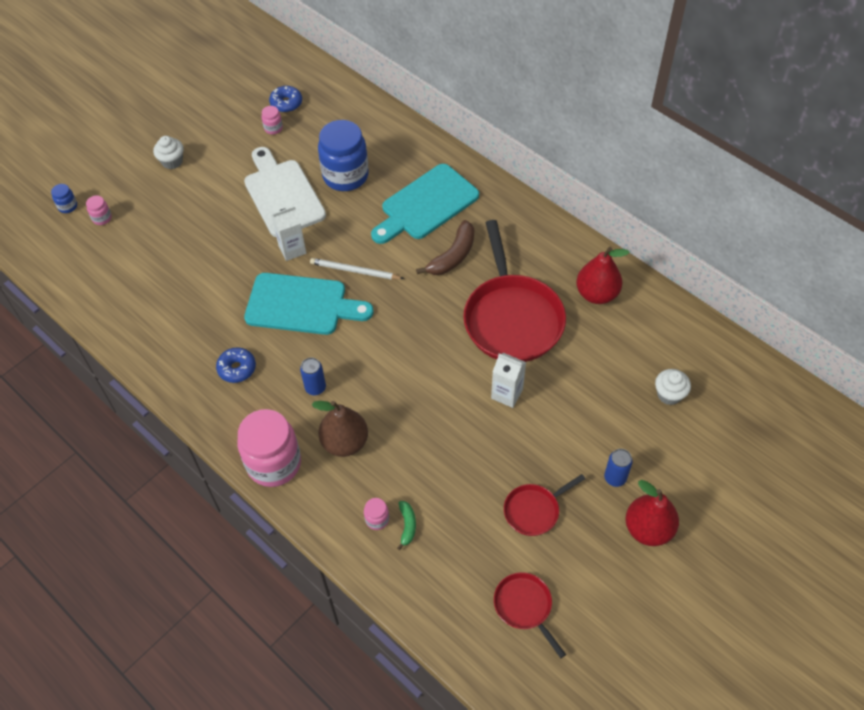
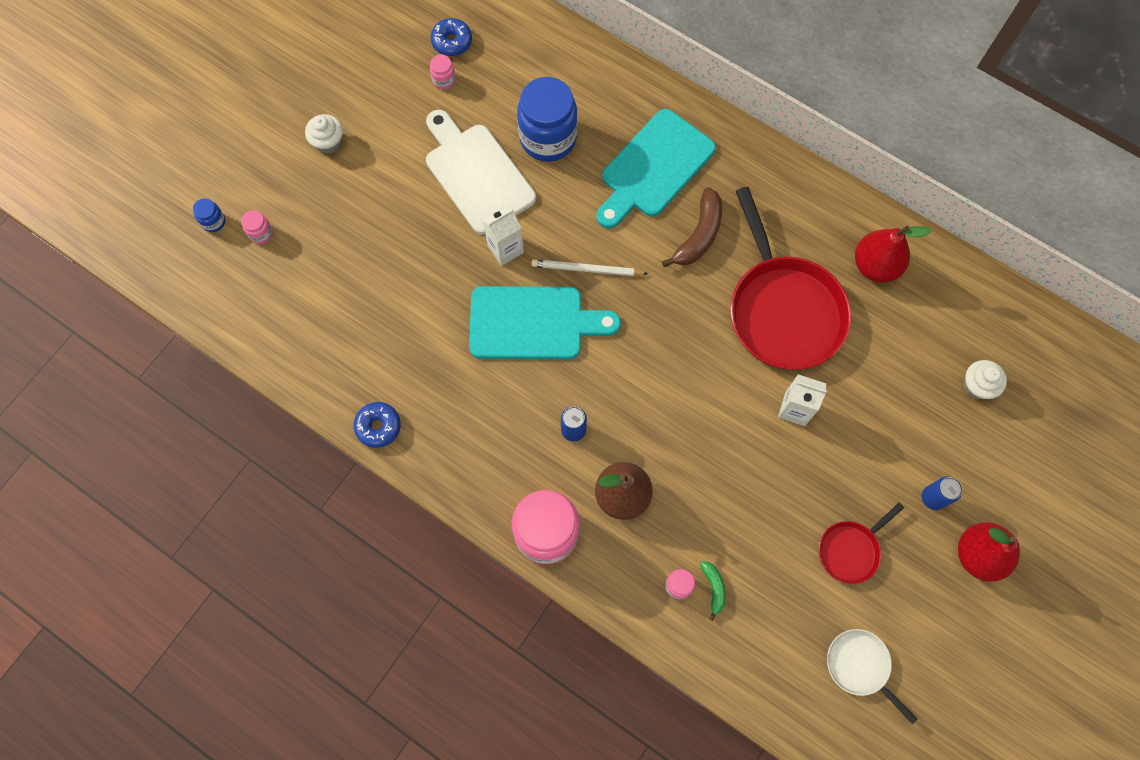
camera: 10 degrees left, 15 degrees up
(237, 368) = (475, 417): blue donut -> blue donut (378, 426)
(525, 607) = (860, 666): red pan -> white pan

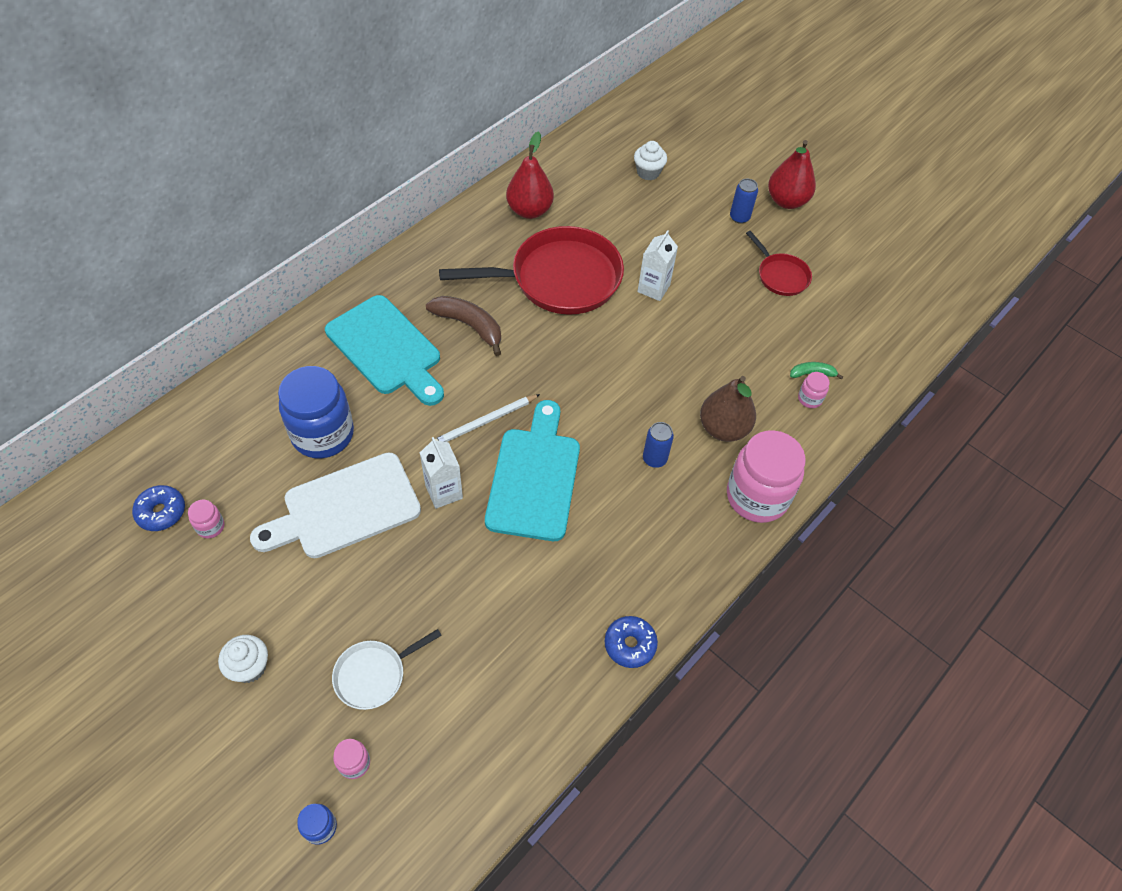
camera: 85 degrees left, 15 degrees down
(586, 269) = (484, 422): white pencil -> white pencil turned 45 degrees clockwise
(860, 666) = (876, 288): white pan -> white pan (374, 675)

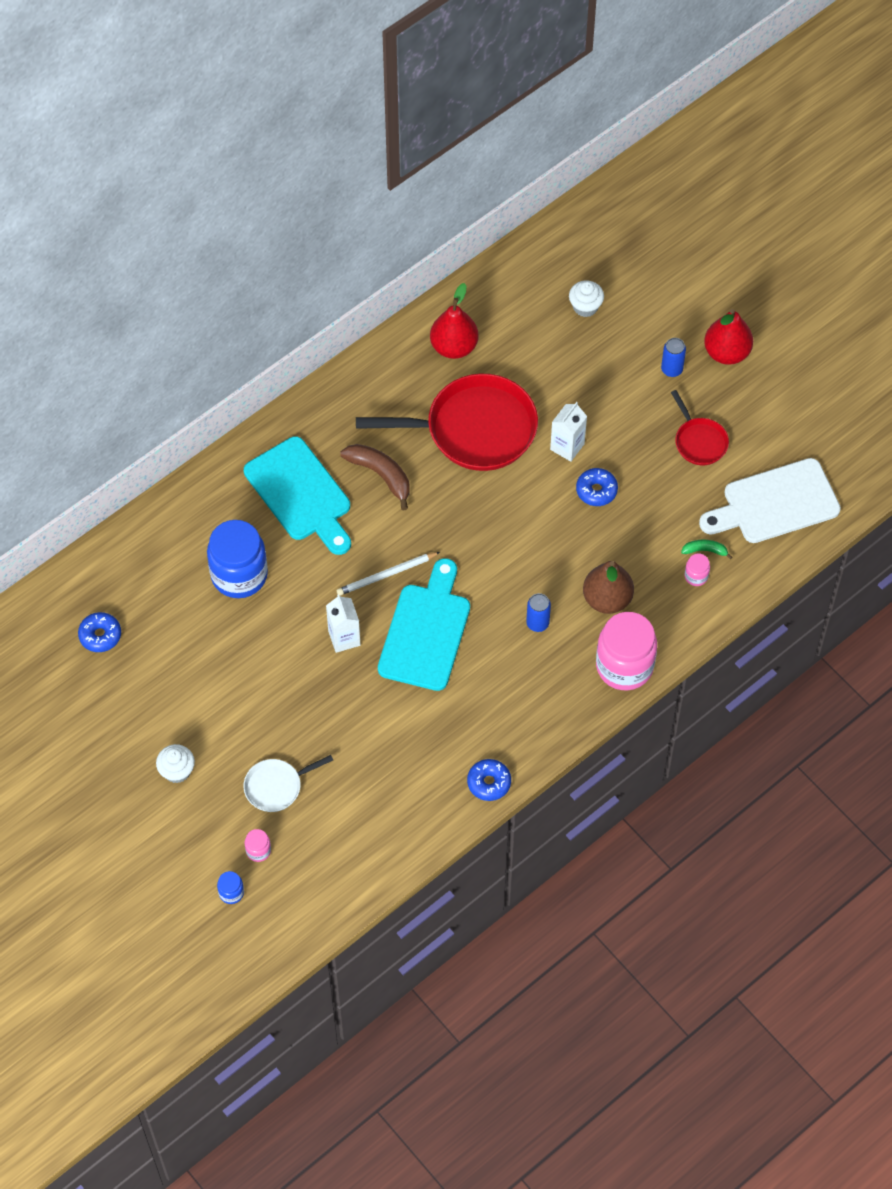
camera: 10 degrees right, 5 degrees up
(210, 527) = (142, 652): pink jar -> none
(344, 508) = (257, 645): white cutting board -> white cutting board (775, 503)
(690, 325) = (596, 490): none -> blue donut

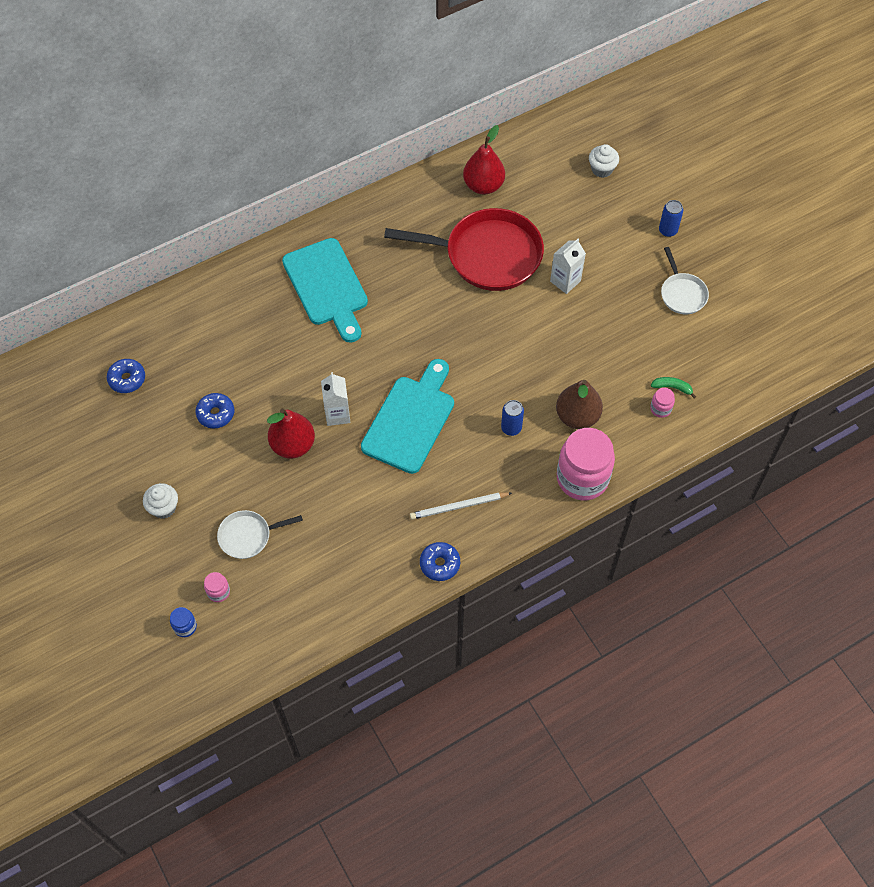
camera: 10 degrees right, 0 degrees up
(239, 575) = (259, 346): blue jar -> none
(380, 475) = (399, 281): brown banana -> none
(386, 575) = (386, 366): white pencil -> white pencil (458, 506)
(596, 490) = (584, 322): blue donut -> blue donut (216, 414)
(699, 441) = (682, 294): red pan -> white pan
(726, 352) = (718, 223): red pear -> red pear (293, 445)
(775, 503) = (741, 356): white cutting board -> none

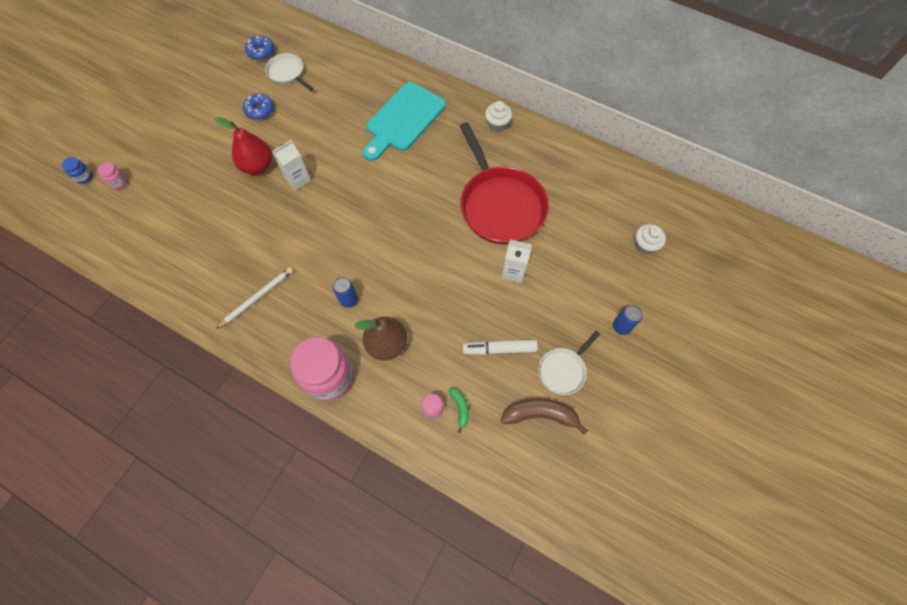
camera: 60 degrees right, 5 degrees up
(164, 508) = (171, 120): white cupcake -> white cupcake (497, 124)
(248, 536) = (170, 177): white pan -> white pan (287, 73)
(411, 420) = (318, 228): turquoise cutting board -> none
(440, 564) = (200, 309): blue donut -> none
(458, 506) = (257, 297): white pencil -> white pencil turned 90 degrees clockwise
(483, 185) = (563, 171): red pear -> none
(634, 330) = (499, 349): none -> white marker
(712, 331) = (540, 415): none -> brown banana

